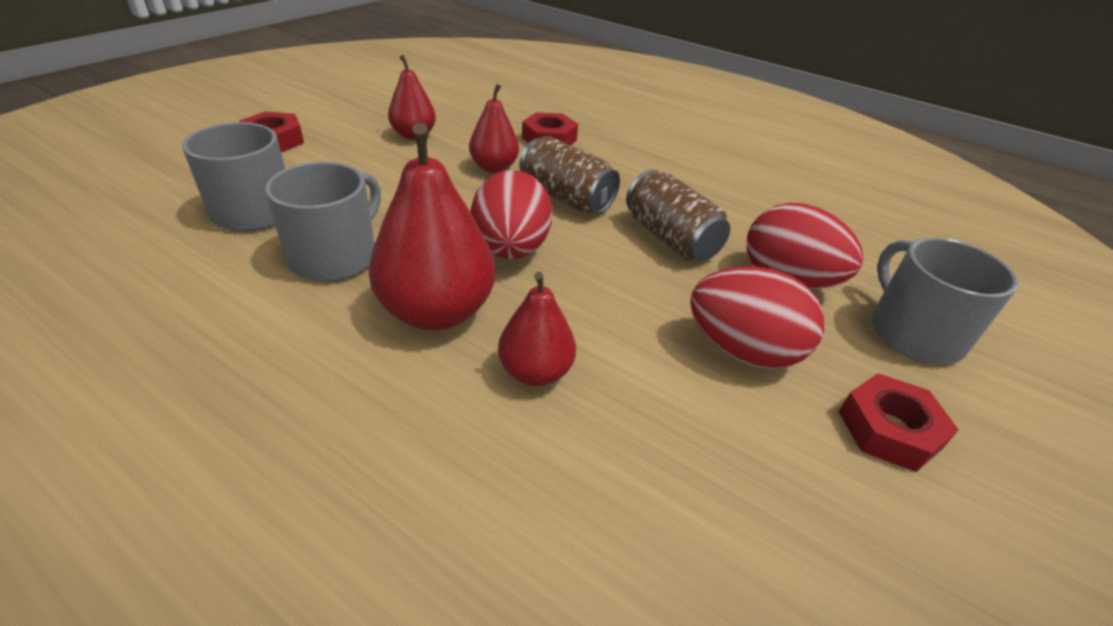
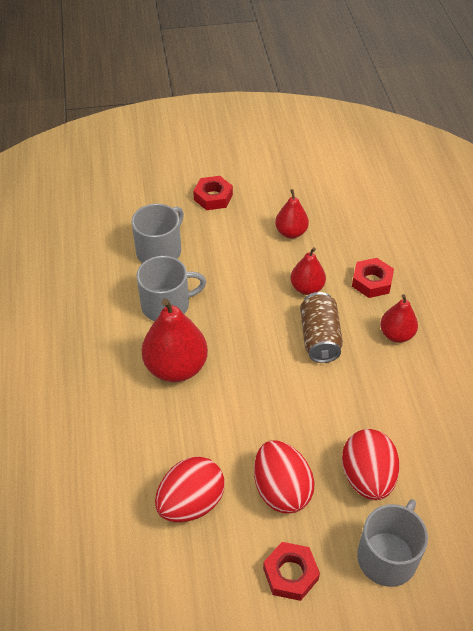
camera: 50 degrees right, 10 degrees up
(511, 250) = (247, 354): red egg -> red egg (191, 503)
(535, 372) = (181, 427): red pear -> red pear (396, 334)
(671, 238) = (341, 405): brown can -> none

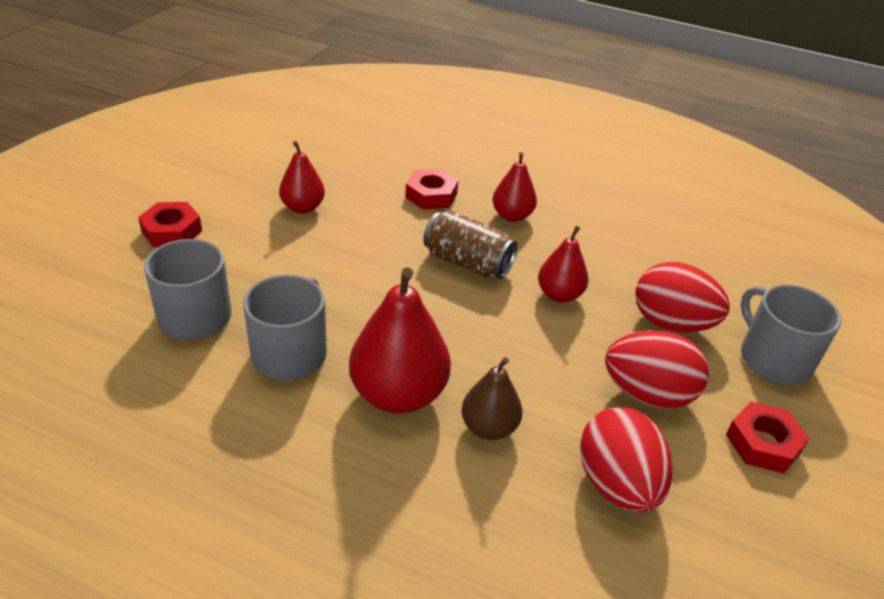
camera: 60 degrees left, 10 degrees down
(185, 421) = (489, 428): none -> brown pear
(307, 288) = (392, 237): red pear -> red pear (559, 295)

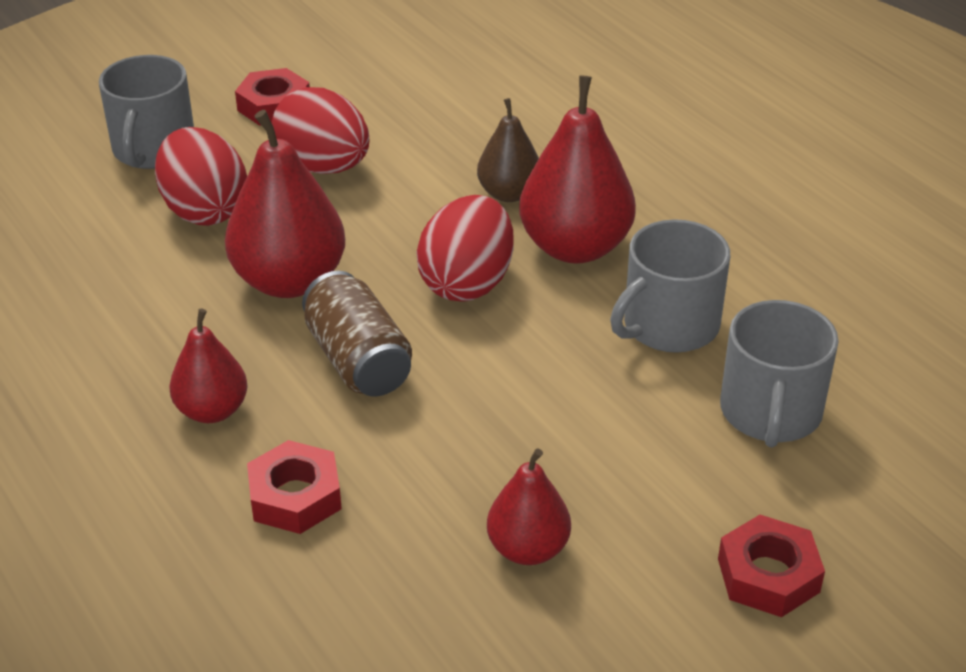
camera: 145 degrees left, 0 degrees up
(559, 295) = (289, 281): red pear -> red pear, size x1.70
(617, 484) = (437, 125): red egg -> red egg (467, 283)

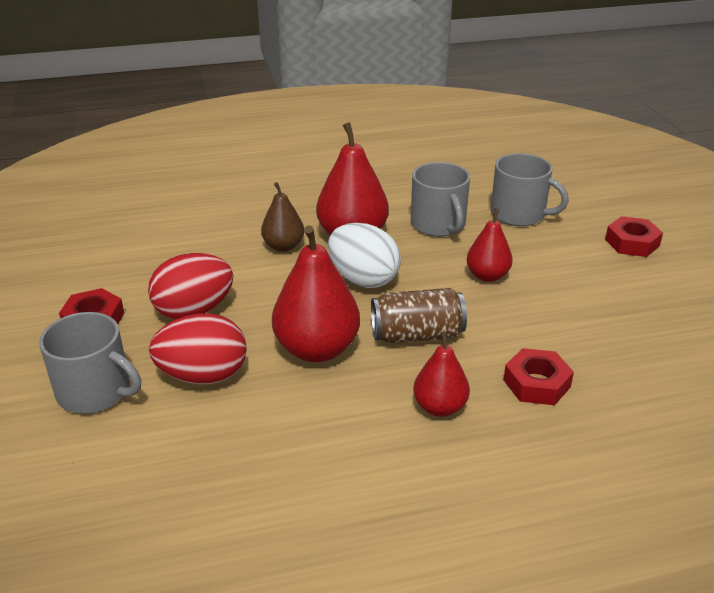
camera: 70 degrees left, 5 degrees down
(467, 283) = (363, 279): red egg -> white egg
(528, 549) = (600, 306): red pear -> red pear (487, 276)

